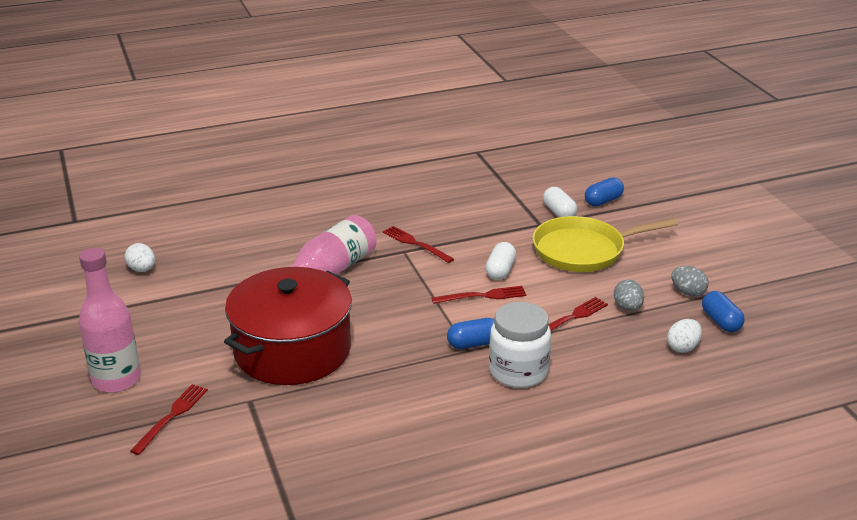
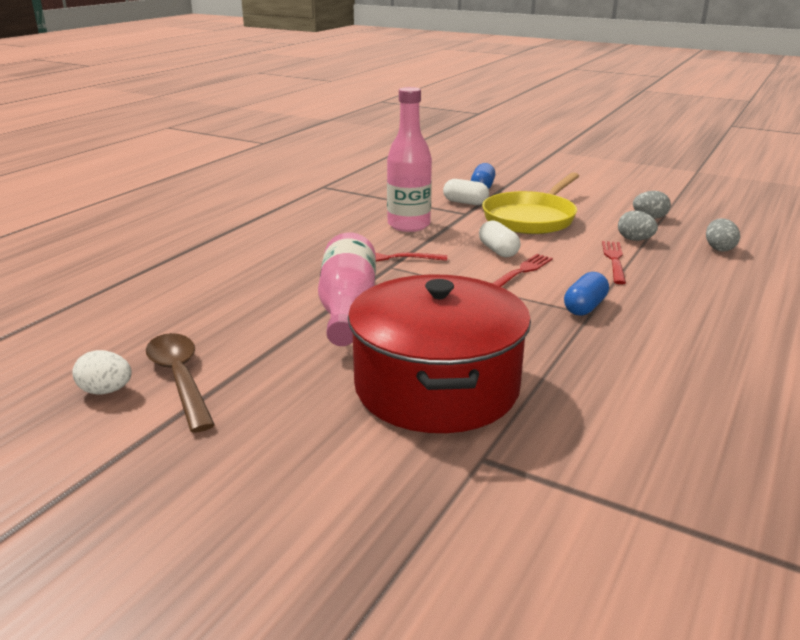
camera: 40 degrees left, 5 degrees down
(116, 380) = (270, 531): pink bottle -> pink bottle (409, 225)
(172, 416) = (423, 530): red fork -> none
(181, 279) = (180, 379): none -> brown spoon
(518, 372) = (658, 311): white jar -> none
(683, 347) = (719, 248): white egg -> grey egg
(721, 321) = (704, 226): blue capsule -> none

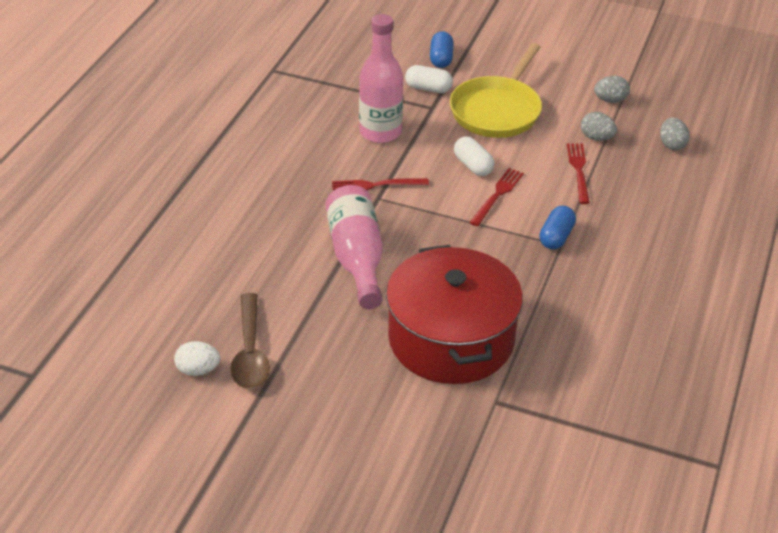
camera: 10 degrees left, 15 degrees up
(180, 379) = (250, 352): brown spoon -> brown spoon turned 150 degrees counterclockwise

